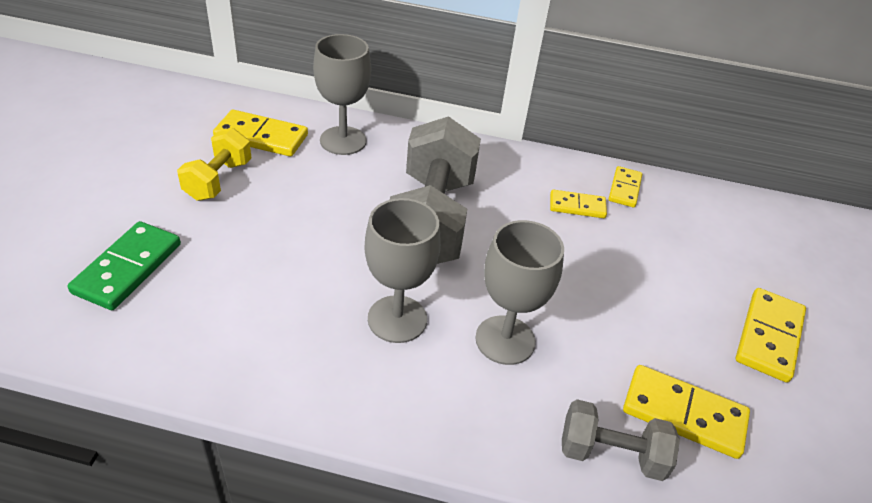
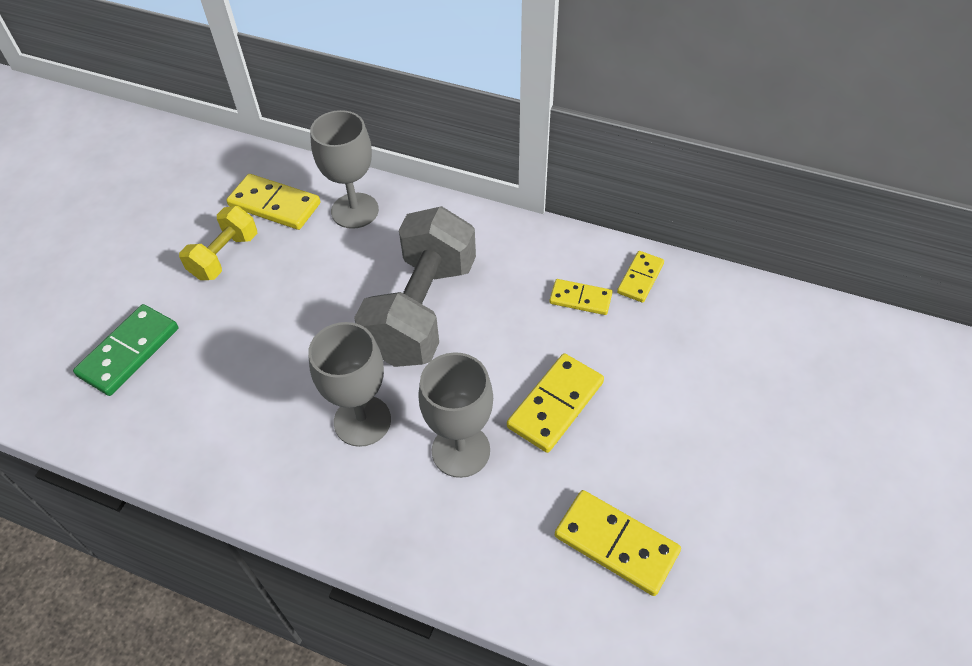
camera: 15 degrees right, 10 degrees up
(611, 454) = (529, 578): grey dumbbell -> none
(768, 336) = (738, 466): yellow domino -> yellow domino (555, 404)

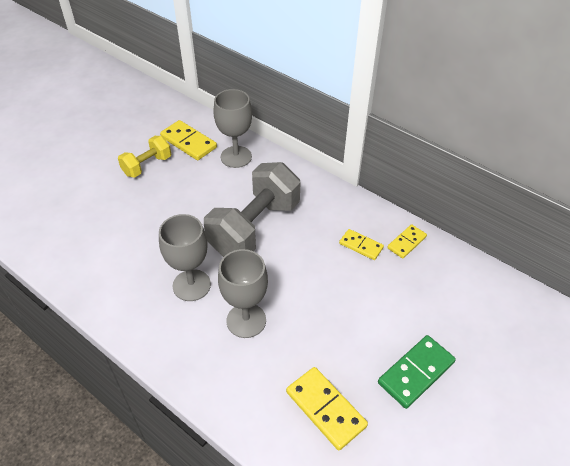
camera: 15 degrees right, 5 degrees down
(129, 352) = (70, 208): green domino -> green domino (416, 372)
(555, 404) = (318, 308): yellow domino -> none

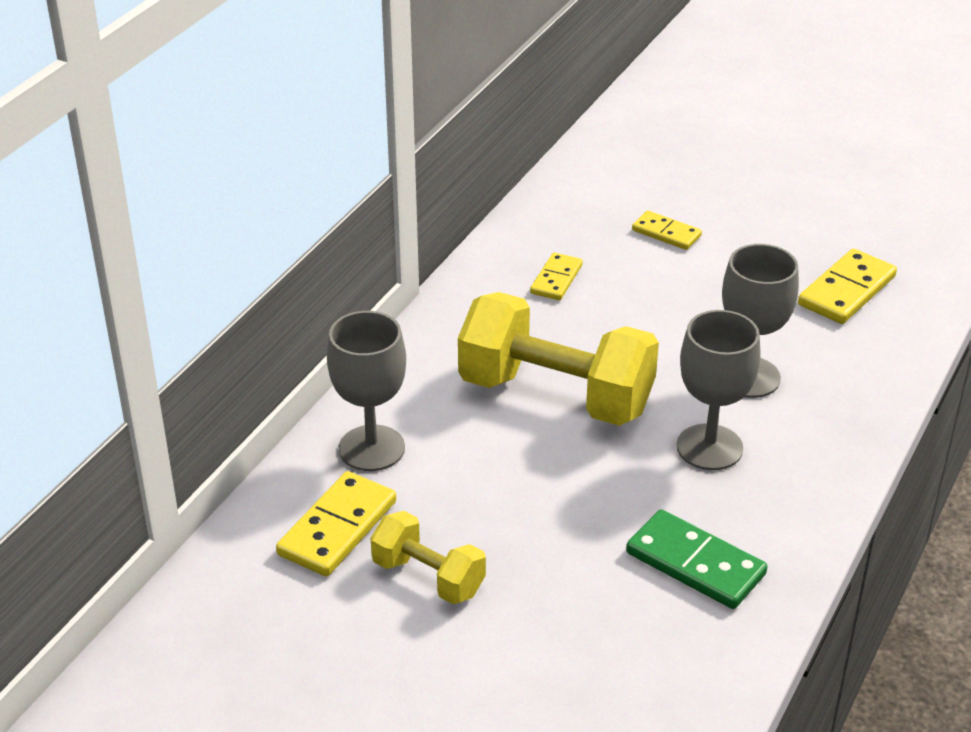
camera: 100 degrees left, 10 degrees down
(254, 227) = (556, 396): grey dumbbell -> yellow dumbbell
(406, 242) = (534, 237): yellow domino -> yellow domino (666, 233)
(416, 372) = (756, 224): green domino -> green domino (695, 564)

